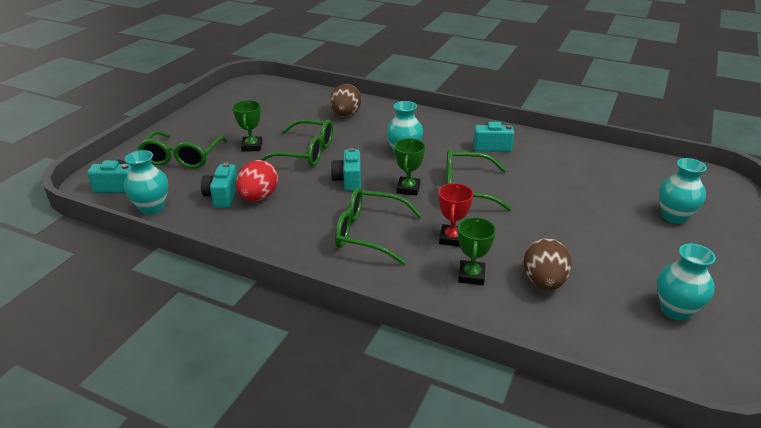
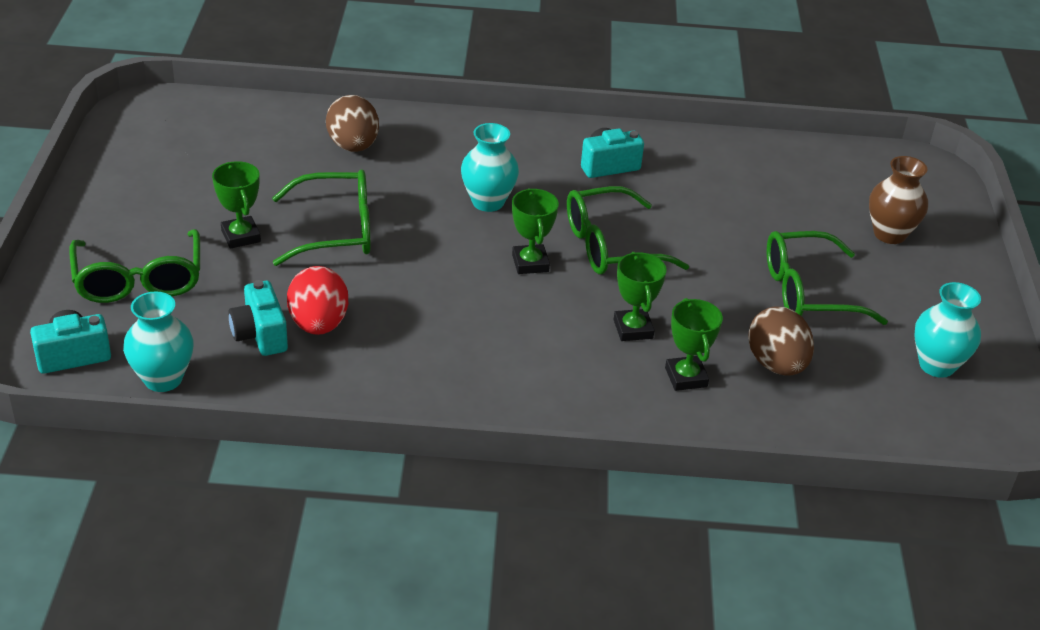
camera: 25 degrees left, 5 degrees up
(348, 180) = (434, 267): turquoise camera -> none
(369, 233) = (519, 346): green glasses -> green glasses (808, 292)
(452, 238) = (633, 329): red trophy -> green trophy
(674, 216) = (889, 234): turquoise vase -> brown vase

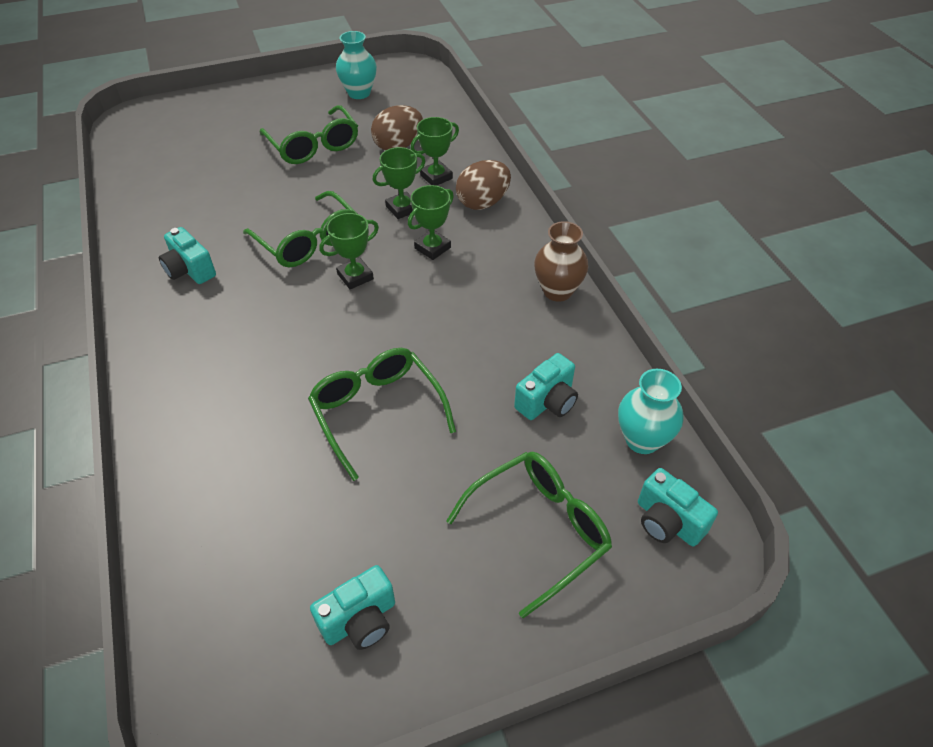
camera: 110 degrees left, 10 degrees up
(155, 175) = (360, 620): none -> turquoise camera
(241, 236) = (425, 481): green trophy -> green trophy (432, 248)
(318, 324) = (509, 370): red egg -> none
(353, 146) = (225, 458): brown egg -> brown egg (483, 202)
(488, 202) = (281, 326): turquoise vase -> none
(889, 234) = (226, 124): brown vase -> brown vase (557, 291)

